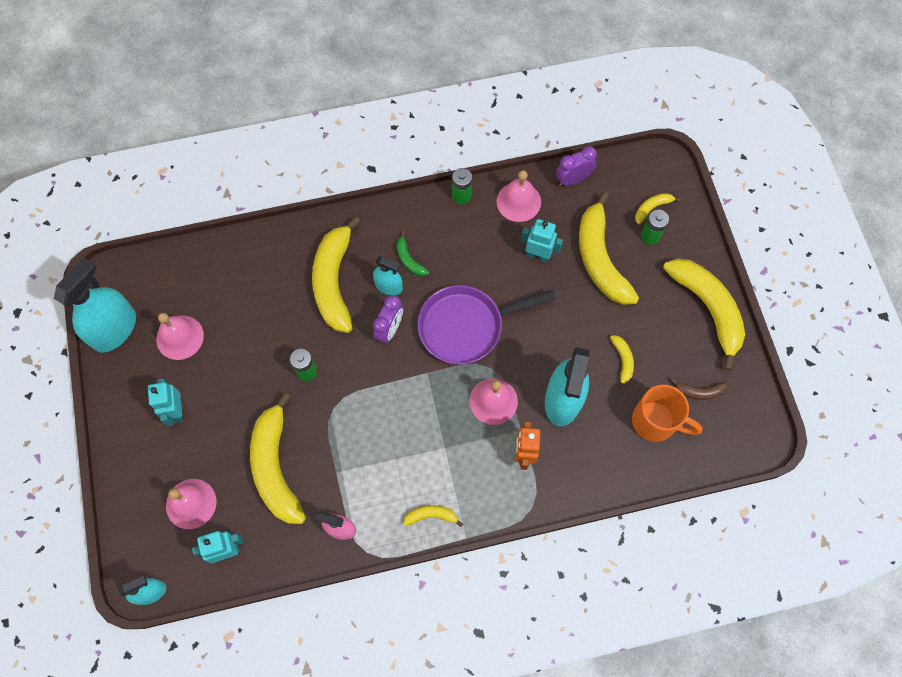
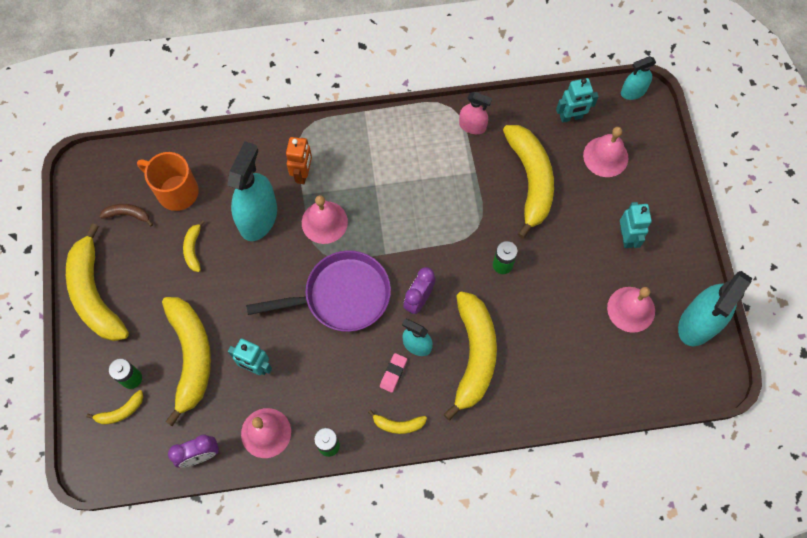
camera: 175 degrees left, 0 degrees up
(409, 260) = (393, 373): green banana -> pink eraser
(431, 516) = (392, 130): yellow banana -> yellow banana (398, 425)

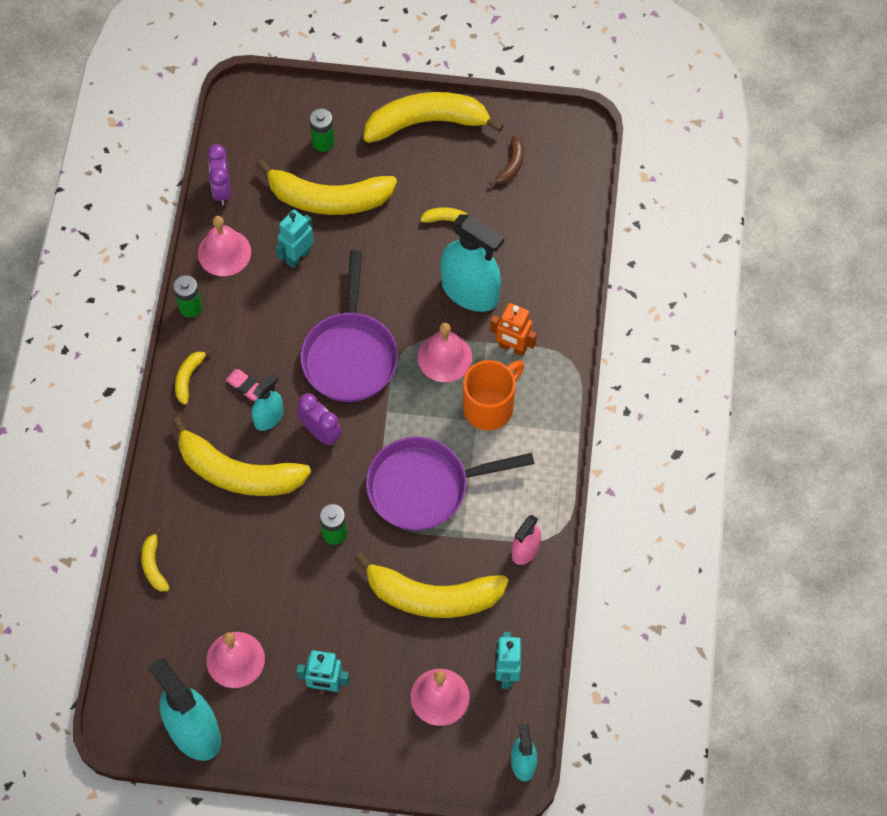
camera: 105 degrees right, 5 degrees down
(121, 411) = (291, 128): yellow banana -> yellow banana (154, 565)
(176, 191) = (526, 216): orange mug -> orange mug (490, 406)
(442, 208) = (424, 487): none -> purple pan

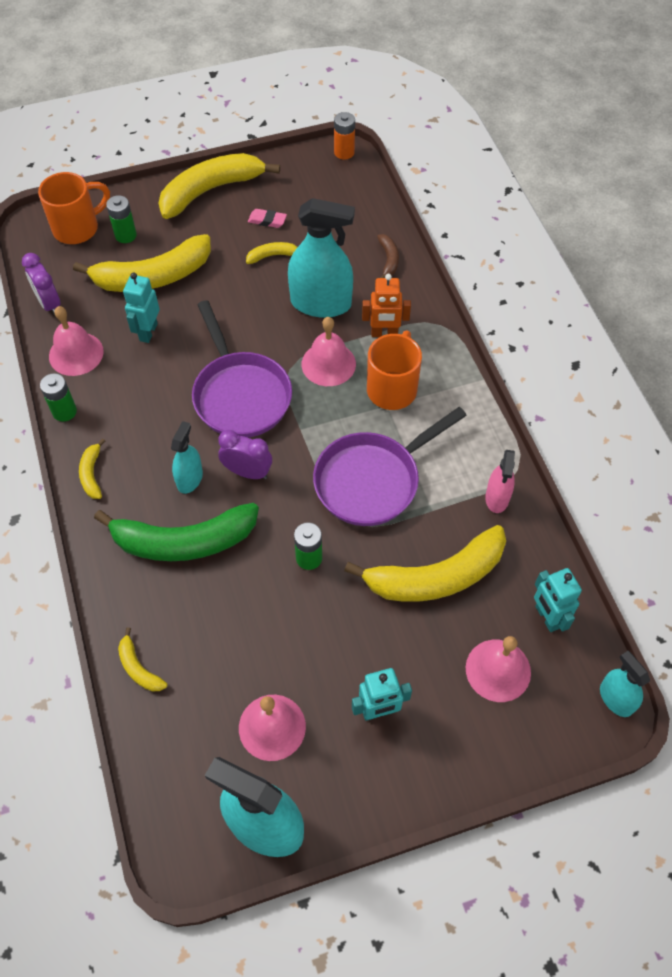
camera: 25 degrees left, 5 degrees down
(238, 472) = (183, 541): yellow banana -> green banana
(245, 386) = (153, 460): pink eraser -> pink eraser (267, 220)
(282, 116) = (77, 228): none -> orange mug
(511, 165) = (301, 197): brown banana -> brown banana (388, 260)
(581, 129) = (344, 152): none -> orange battery

